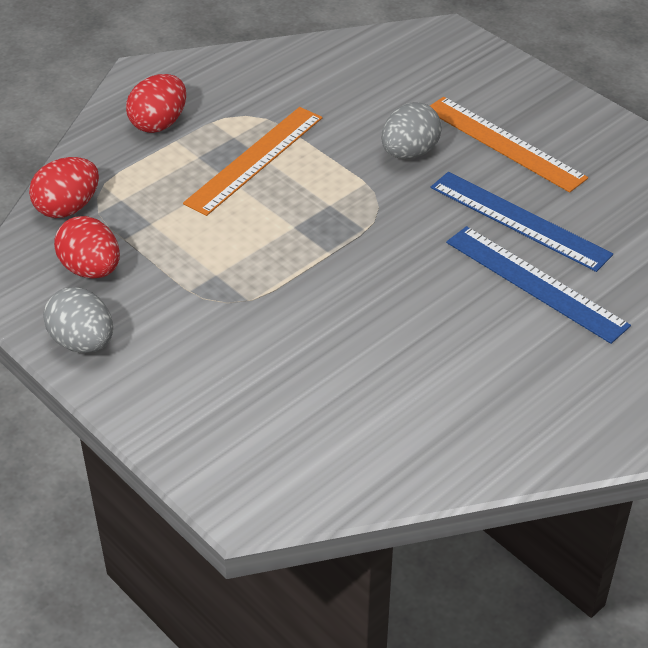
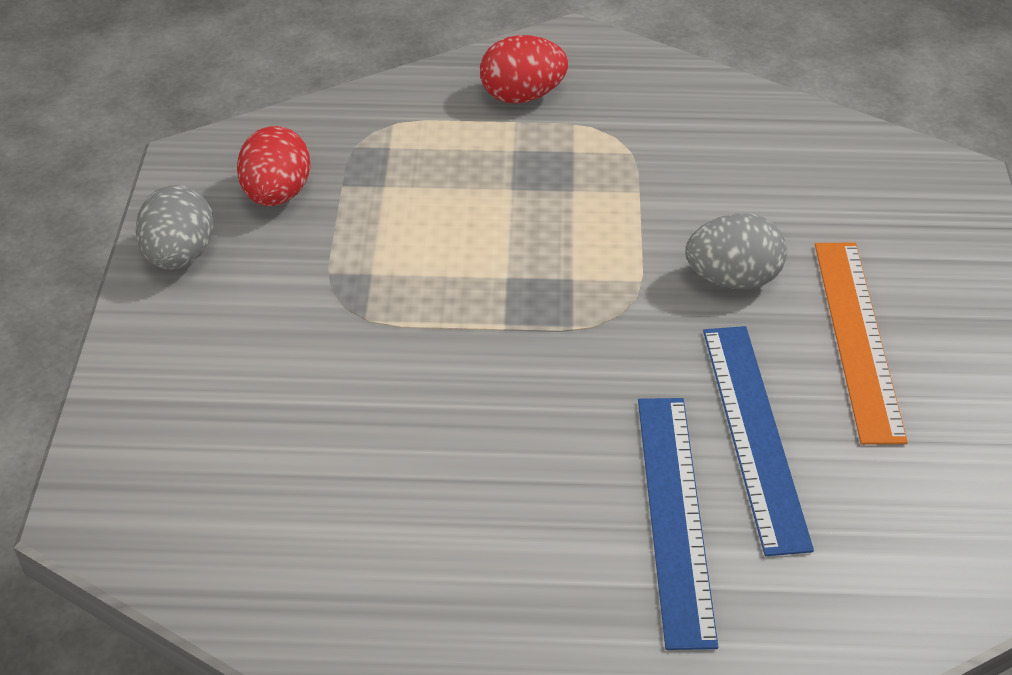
camera: 45 degrees right, 0 degrees up
(68, 208) = (336, 126): red egg -> none
(254, 159) = (563, 186): orange ruler -> none

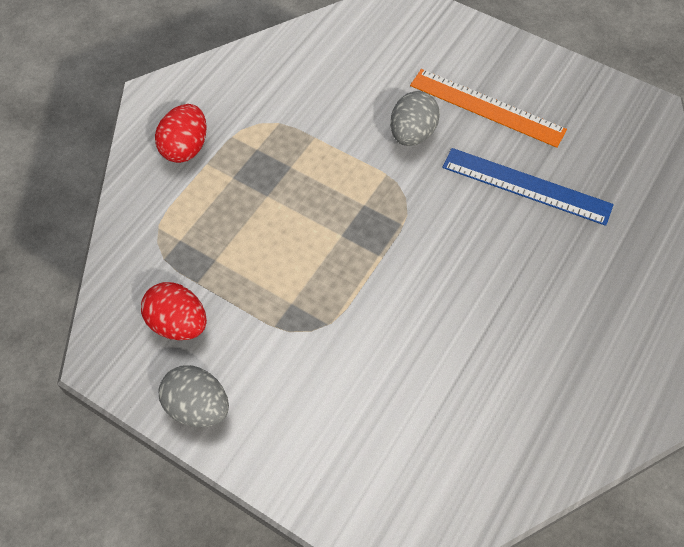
camera: 60 degrees left, 15 degrees up
(674, 516) = (561, 249): blue ruler -> none

